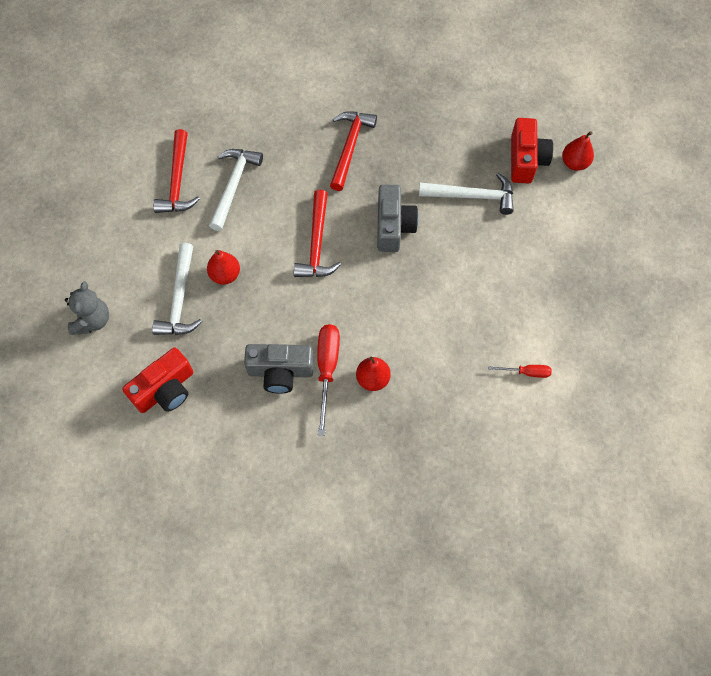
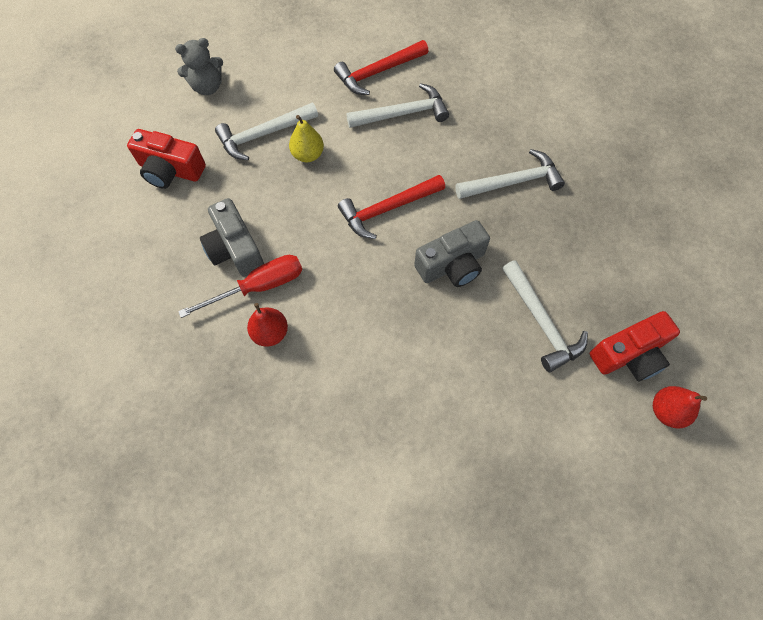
camera: 60 degrees right, 0 degrees up
(225, 275) = (308, 155): red pear -> yellow pear
(350, 147) = (513, 182): red hammer -> white hammer
(526, 372) = (363, 487): red screwdriver -> none

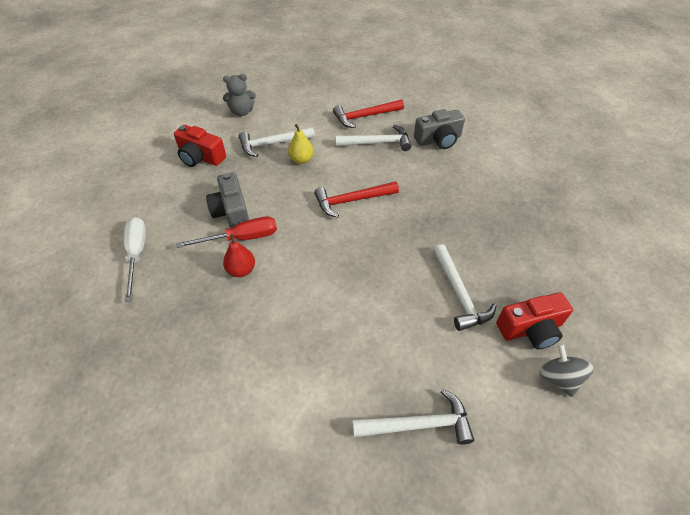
camera: 10 degrees right, 15 degrees down
(129, 332) = (137, 254): none -> white screwdriver
(452, 265) = (394, 244): grey camera -> grey camera (438, 140)
(513, 182) = (453, 195): white hammer -> white hammer (418, 425)
(666, 411) = (559, 378): red pear -> grey spinning top

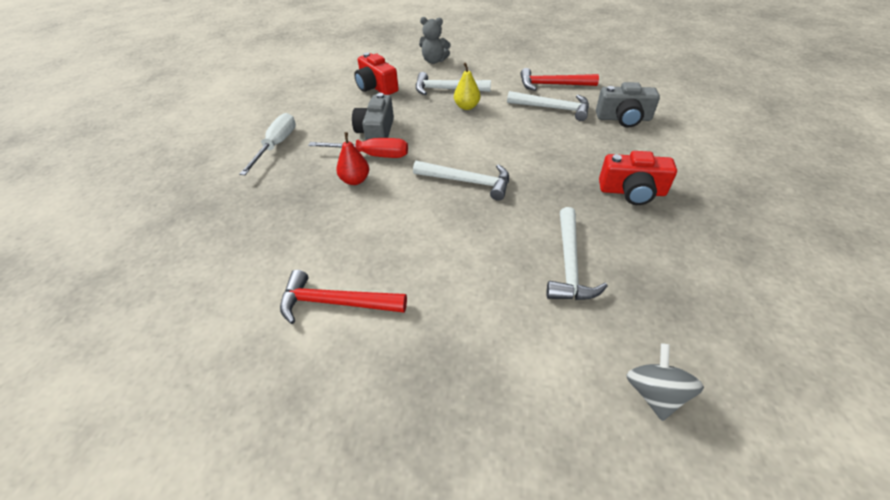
camera: 25 degrees right, 5 degrees down
(352, 200) = (497, 150): red hammer -> red hammer (336, 302)
(418, 425) = (448, 376): white hammer -> white hammer (467, 182)
(530, 329) = (642, 327): red camera -> red camera (632, 191)

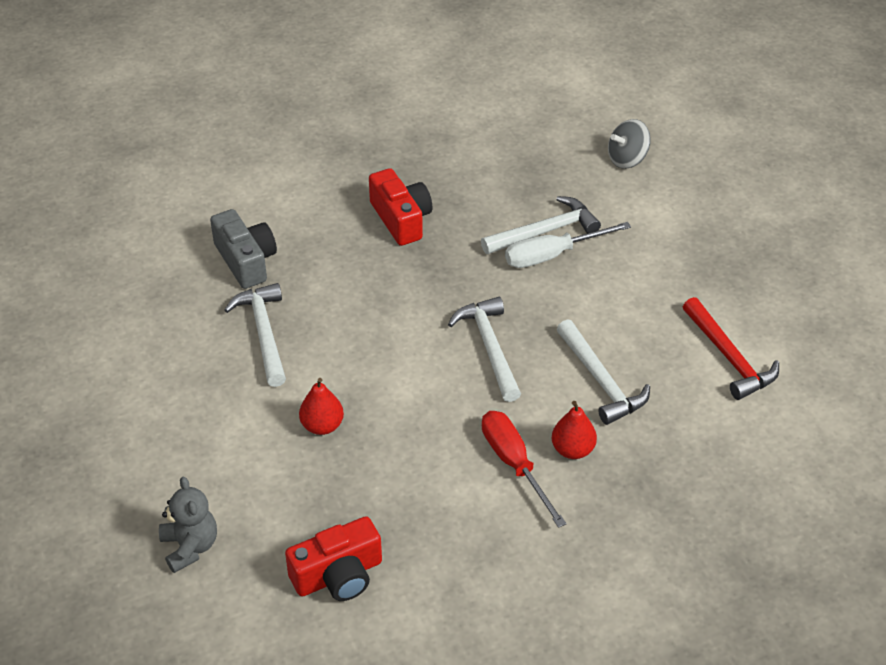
camera: 125 degrees left, 0 degrees up
(276, 145) = (581, 589): white screwdriver -> white screwdriver (552, 255)
(376, 87) = (338, 575): red camera -> red camera turned 45 degrees clockwise
(376, 132) = (463, 492): grey camera -> none
(447, 89) = (285, 474): white hammer -> white hammer (601, 381)
(466, 107) = (322, 426): yellow pear -> red pear
(552, 85) = (190, 357): red hammer -> none

